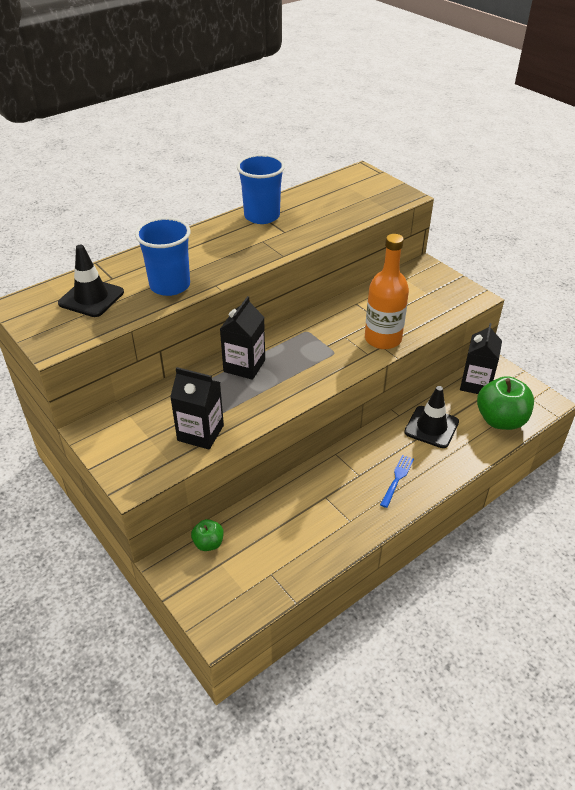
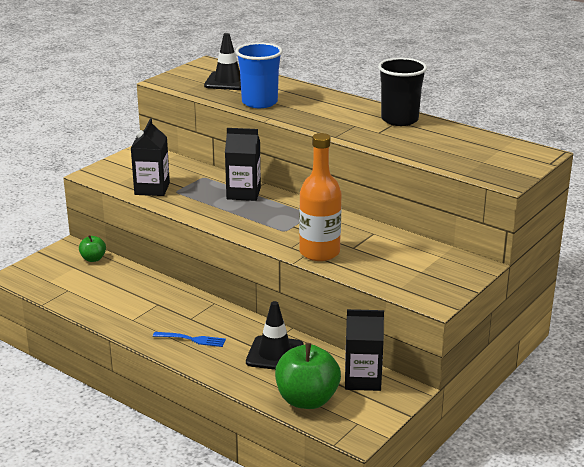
camera: 75 degrees right, 15 degrees down
(262, 216) = (399, 120): blue cup -> black cup

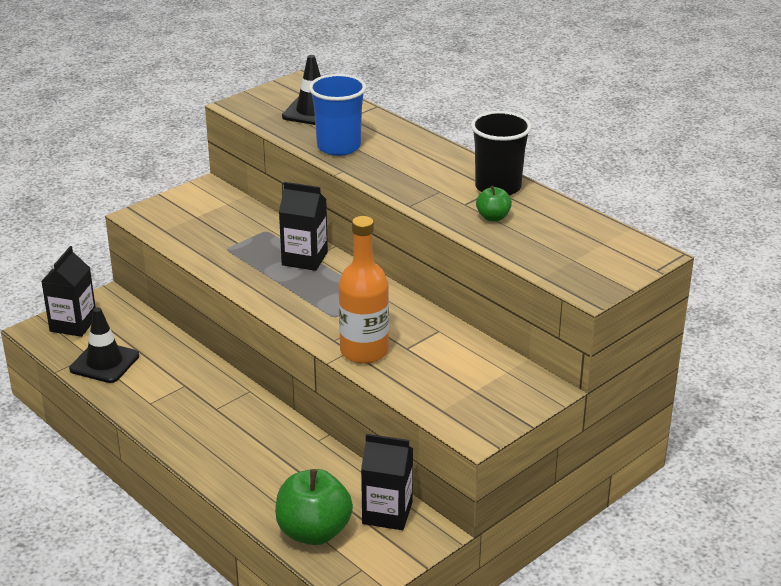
camera: 10 degrees right, 5 degrees up
(93, 259) = (130, 317): green apple -> green apple (493, 217)
(152, 189) = (200, 242): black carton -> black carton (73, 324)
(191, 339) = (208, 437): blue fork -> none
(275, 354) = (297, 467): black traffic cone -> black traffic cone (104, 362)

